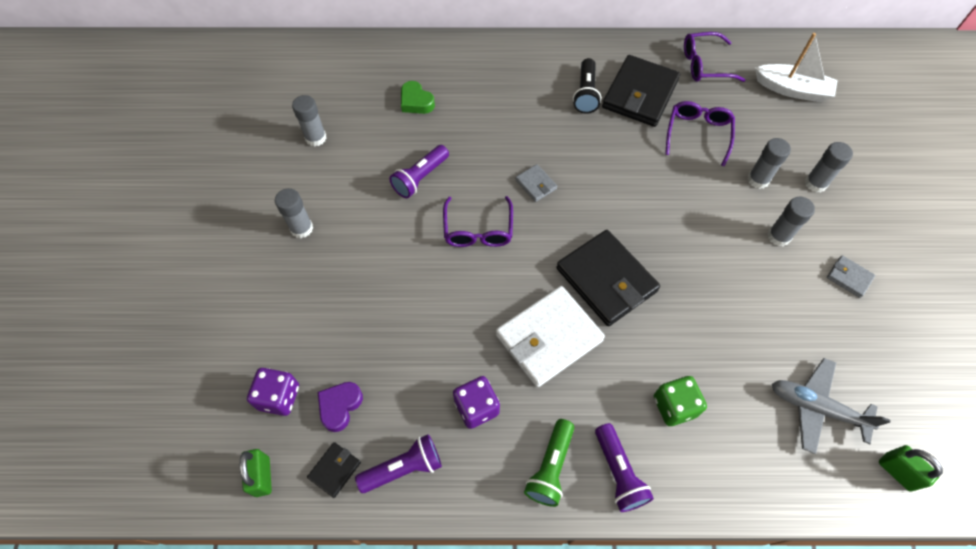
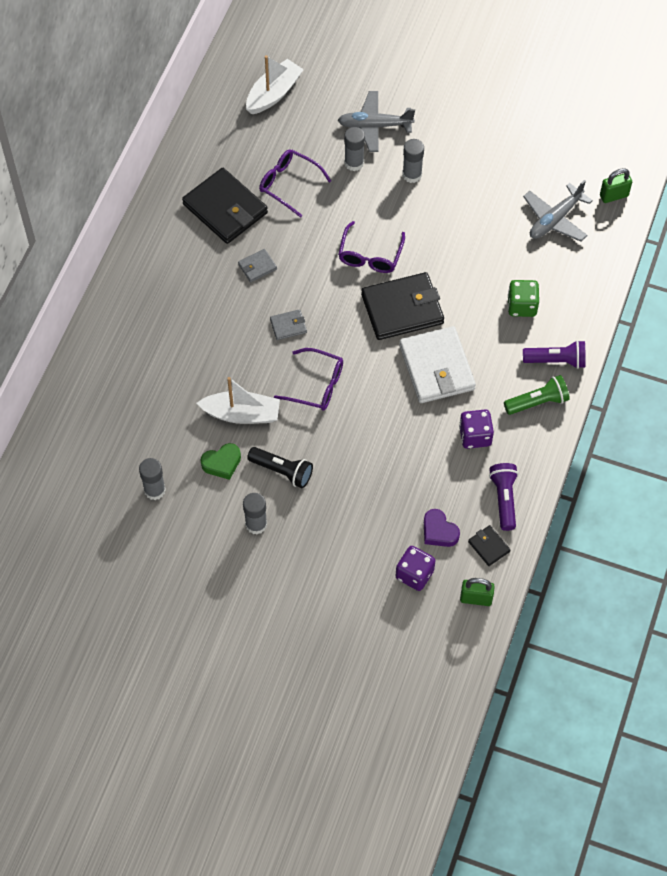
camera: 70 degrees left, 0 degrees up
(416, 102) = (149, 392): green heart -> green heart (222, 463)
(420, 178) = (241, 414): purple flashlight -> white boat
(550, 467) = (537, 402): green flashlight -> green flashlight turned 60 degrees counterclockwise
(585, 93) = (204, 250): black flashlight -> black flashlight (282, 471)
(704, 65) = (214, 145): purple glasses -> purple glasses (370, 255)
(815, 183) = (374, 126): grey glue stick -> grey plane
(849, 277) = (465, 147): grey wallet -> grey wallet (257, 267)

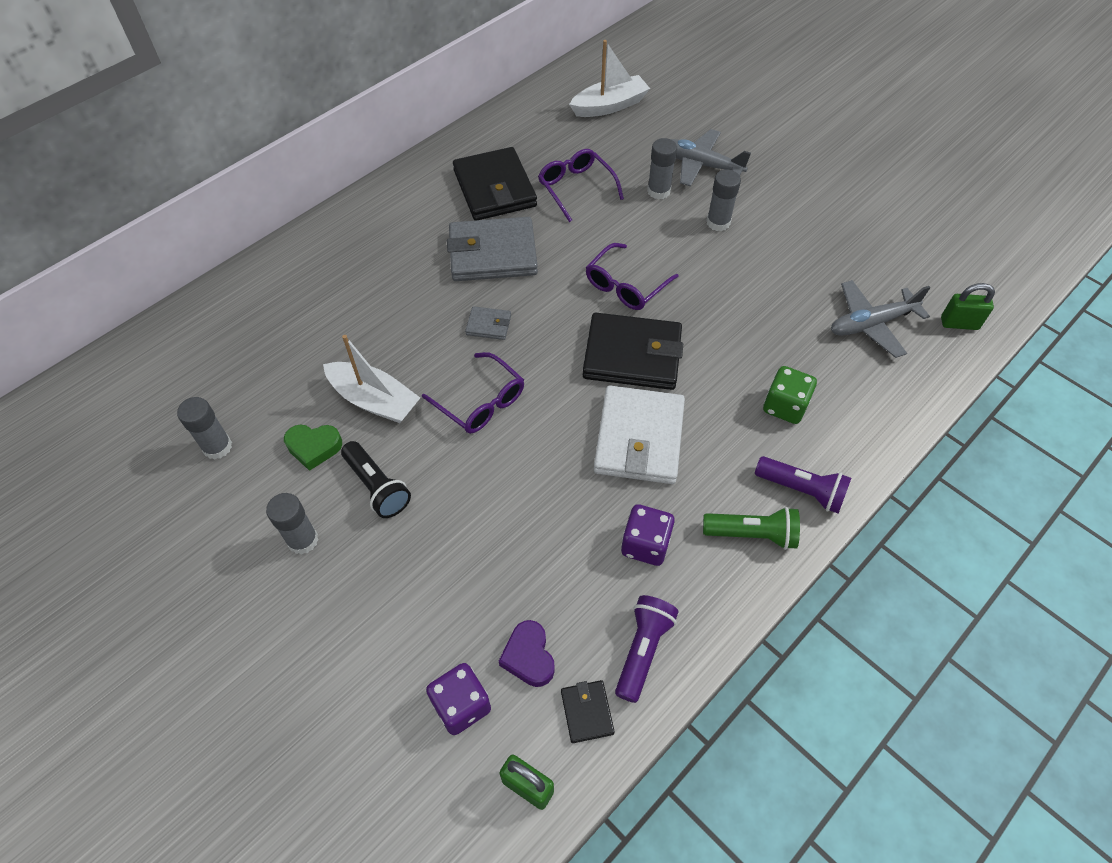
camera: 25 degrees right, 5 degrees down
(257, 267) = (492, 253): grey wallet -> grey wallet, size x2.21

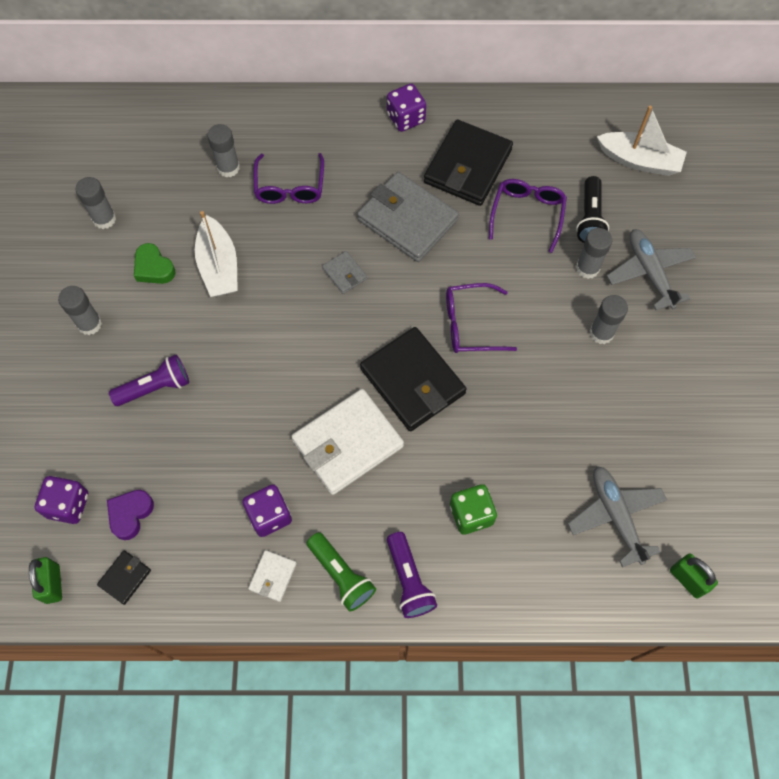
camera: 45 degrees right, 10 degrees up
(294, 324) = (228, 168): none -> grey glue stick
(377, 487) = (161, 327): black flashlight -> black flashlight (590, 218)
(407, 190) = (406, 118): none -> purple dice
(481, 402) = (279, 326): purple glasses -> purple glasses (290, 187)
(642, 650) = (194, 576): purple flashlight -> purple flashlight (155, 387)
(704, 586) = (272, 576): none -> white wallet
(871, 324) = (616, 516): grey plane -> grey plane turned 45 degrees clockwise

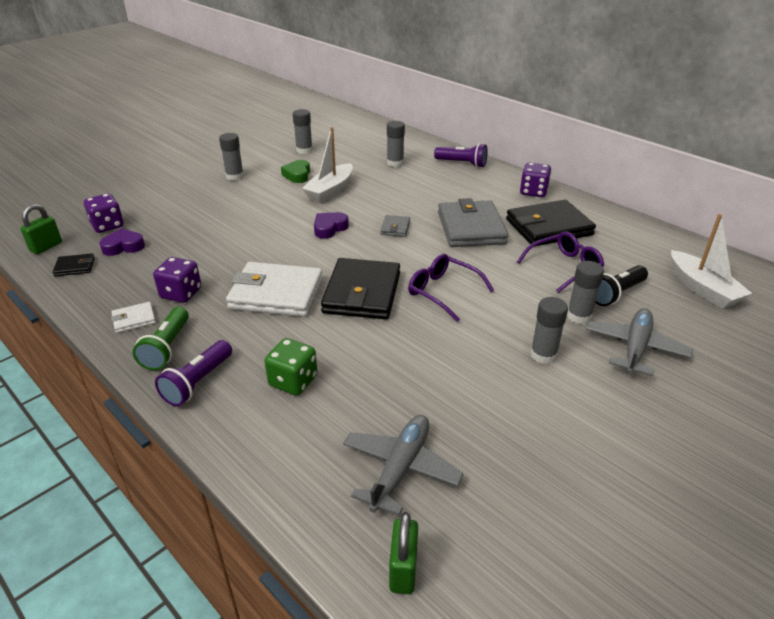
camera: 45 degrees right, 30 degrees down
(155, 387) = (222, 212): purple flashlight -> purple flashlight (462, 163)
(288, 324) = (329, 228): none -> purple heart
(290, 187) = (417, 184): purple glasses -> none

